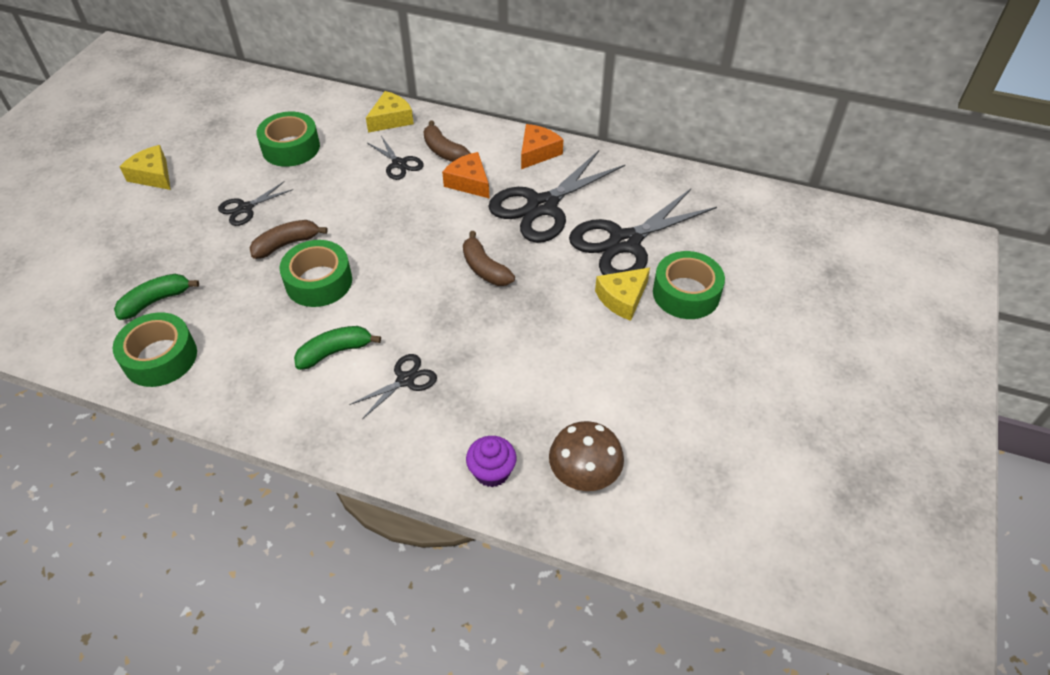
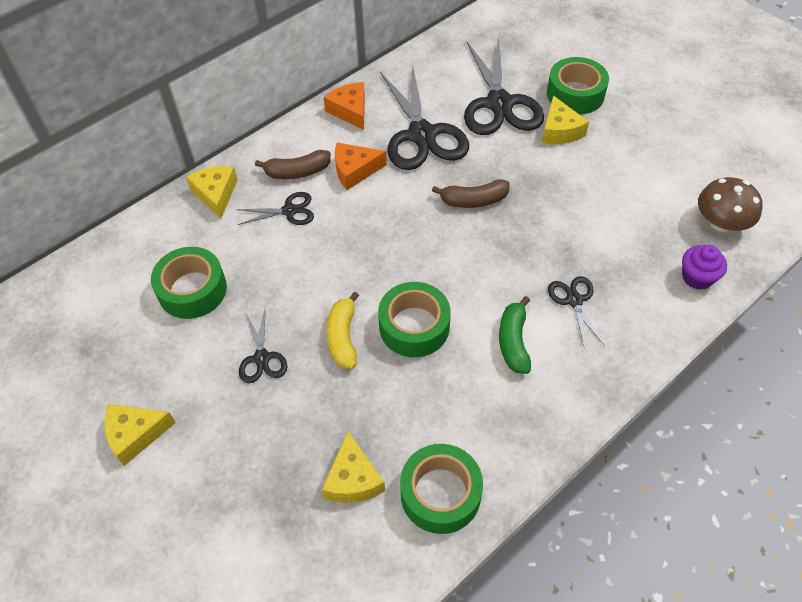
camera: 60 degrees left, 5 degrees up
(156, 301) = (353, 479): green banana -> yellow cheese
(286, 244) = (343, 337): brown banana -> yellow banana

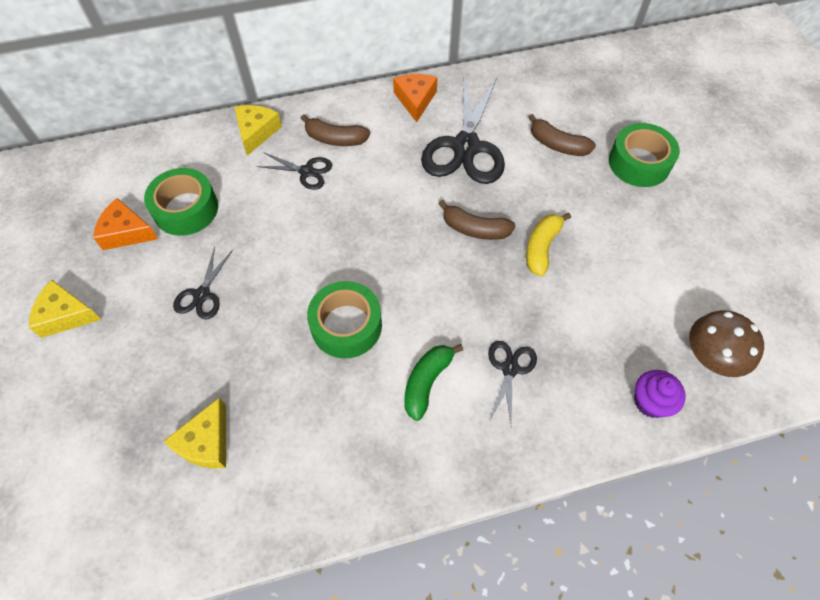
camera: 25 degrees right, 5 degrees up
(343, 337) = (279, 307): yellow banana -> yellow banana (542, 247)
(355, 170) = (385, 157): orange cheese -> orange cheese (126, 232)
(440, 494) = (271, 496): green tape -> none
(499, 104) = (557, 145): black scissors -> brown banana
(560, 130) = (600, 193): yellow cheese -> none

